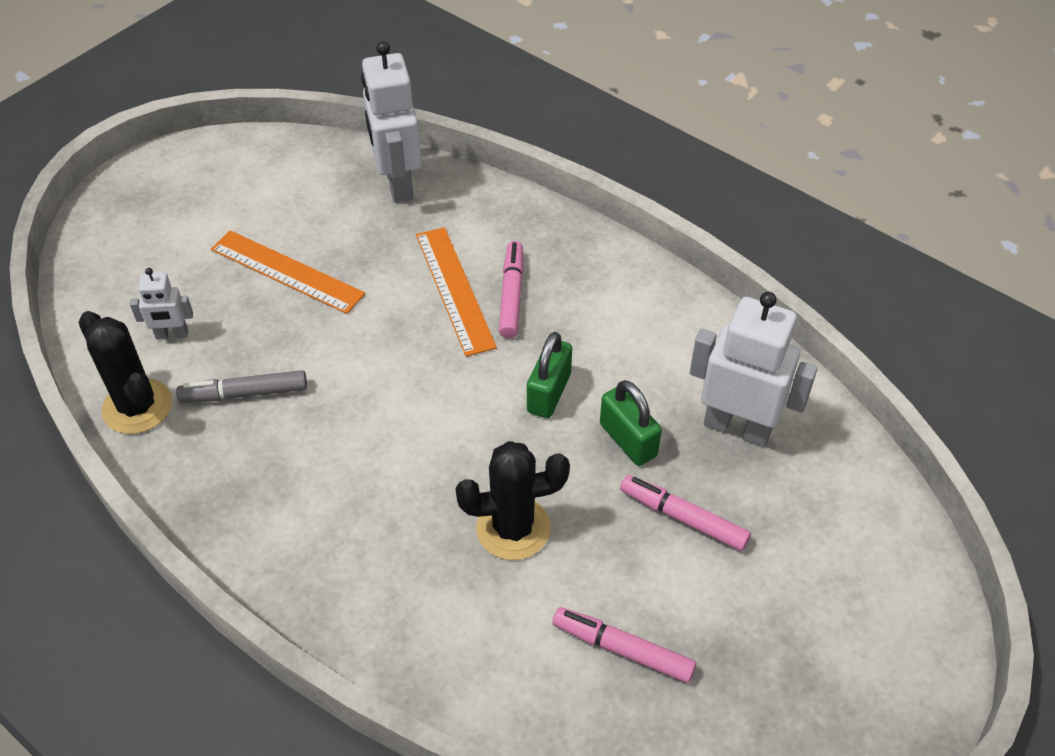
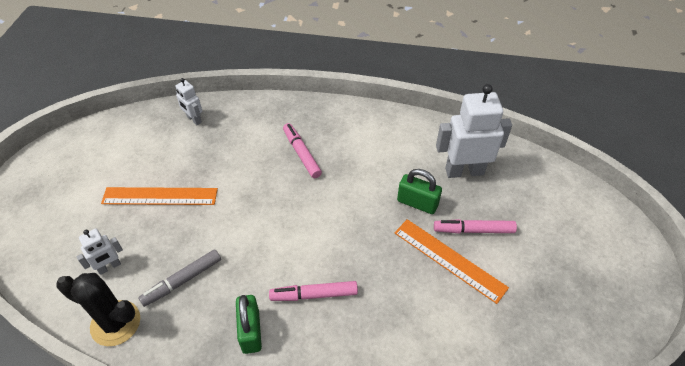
camera: 30 degrees left, 0 degrees up
(397, 184) = (194, 119): white robot -> white robot, size x0.51
(455, 289) = (268, 164): orange ruler -> orange ruler (449, 259)
(513, 528) = (394, 280): black cactus -> none
(549, 393) = (359, 197): green padlock -> green padlock (251, 331)
(622, 649) = (496, 316): pink marker -> pink marker (314, 295)

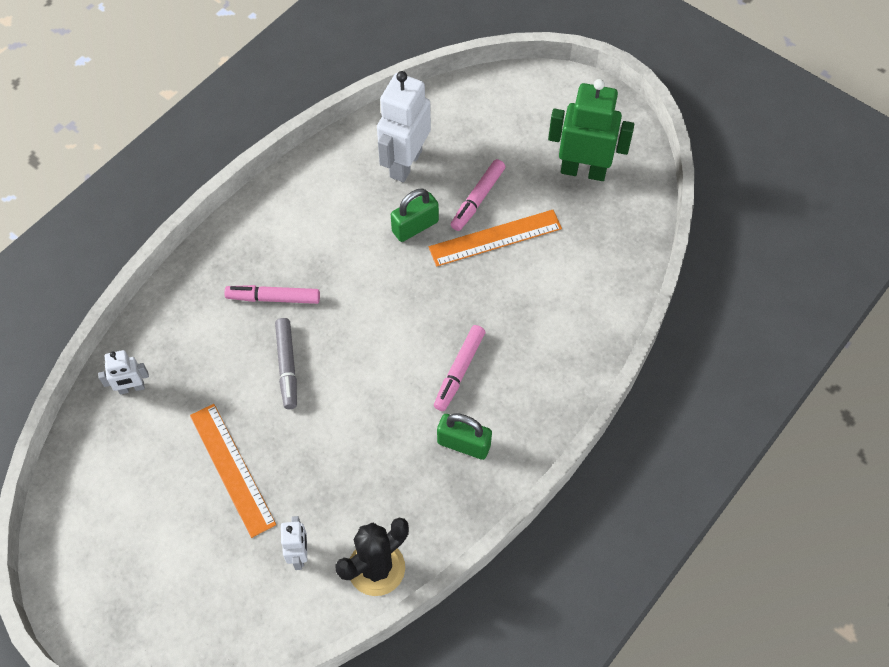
camera: 60 degrees left, 10 degrees up
(160, 196) = (232, 469): orange ruler -> orange ruler turned 60 degrees counterclockwise
(182, 281) = (365, 485): grey marker -> grey marker (287, 366)
(565, 292) = (583, 171): none -> green robot

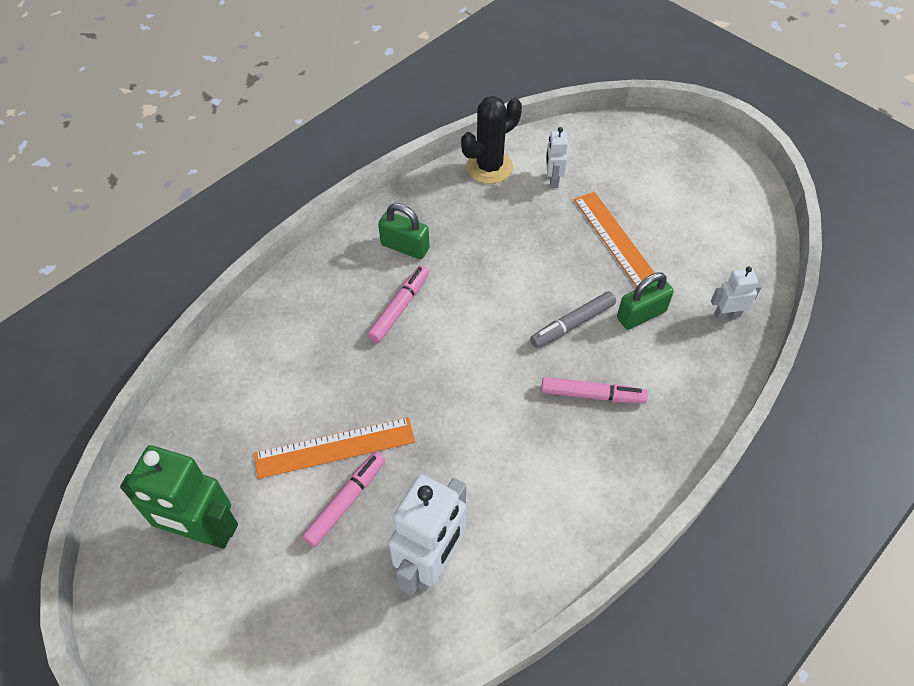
camera: 175 degrees left, 5 degrees down
(287, 366) = (572, 324): grey marker -> grey marker turned 120 degrees counterclockwise
(415, 226) = (428, 469): green padlock -> green padlock (641, 315)

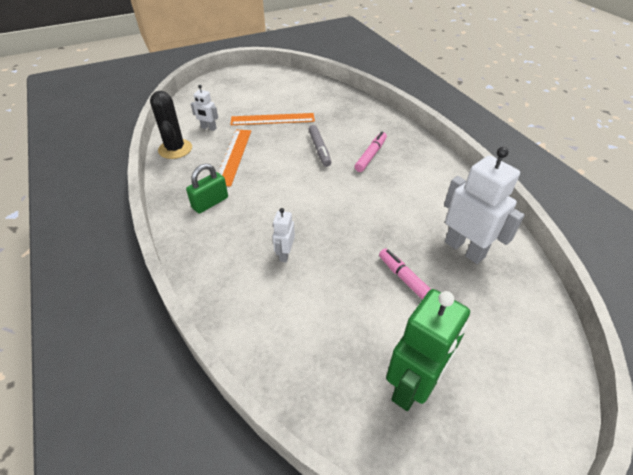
camera: 70 degrees left, 10 degrees down
(335, 448) = (363, 280): orange ruler -> orange ruler (233, 156)
(399, 308) = (261, 218): pink marker -> none
(641, 315) = (327, 125): green padlock -> none
(727, 315) = (342, 101): white robot -> white robot (285, 254)

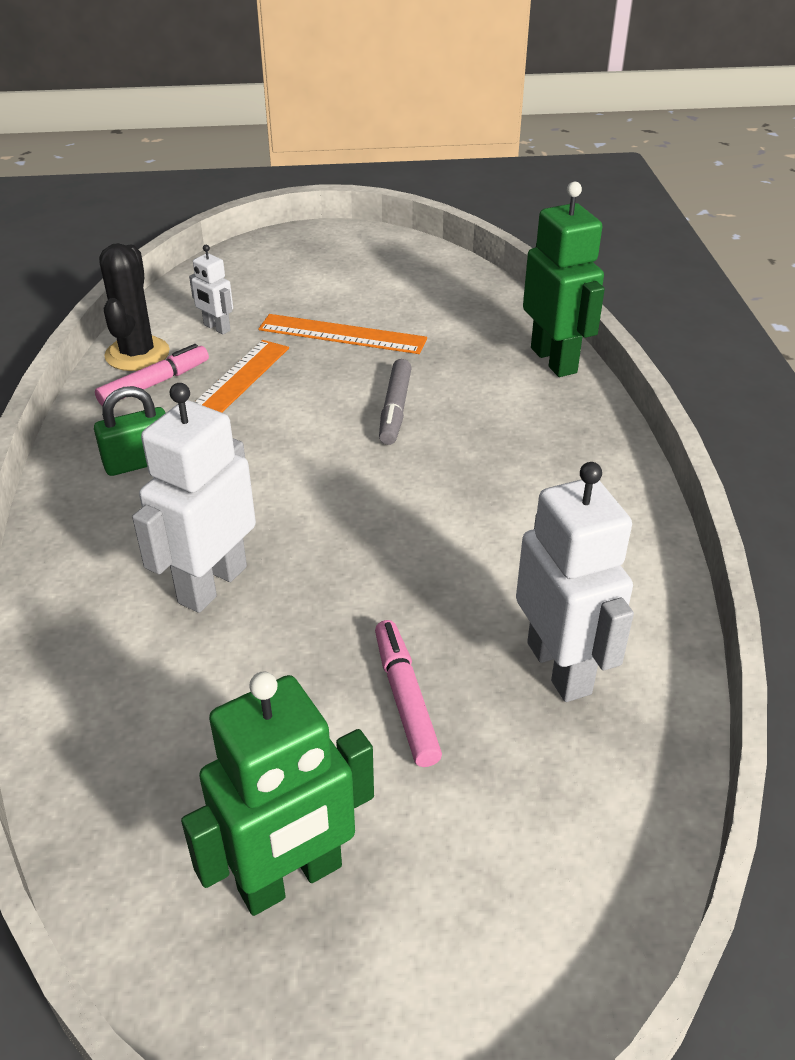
camera: 20 degrees right, 5 degrees down
(285, 254) = (212, 584): white robot -> white robot, size x1.96
(370, 155) = (489, 442): pink marker -> pink marker (154, 383)
(375, 112) = (554, 360): none -> green robot

